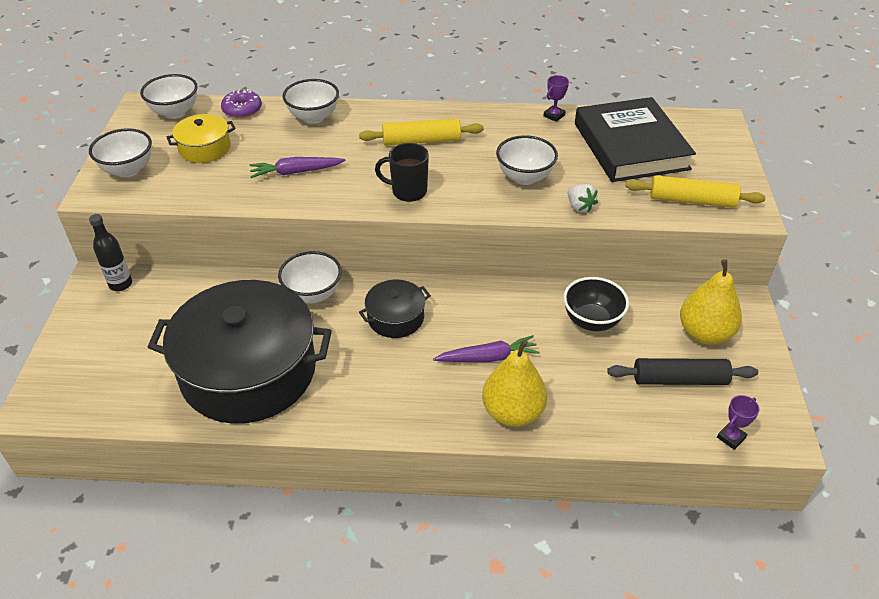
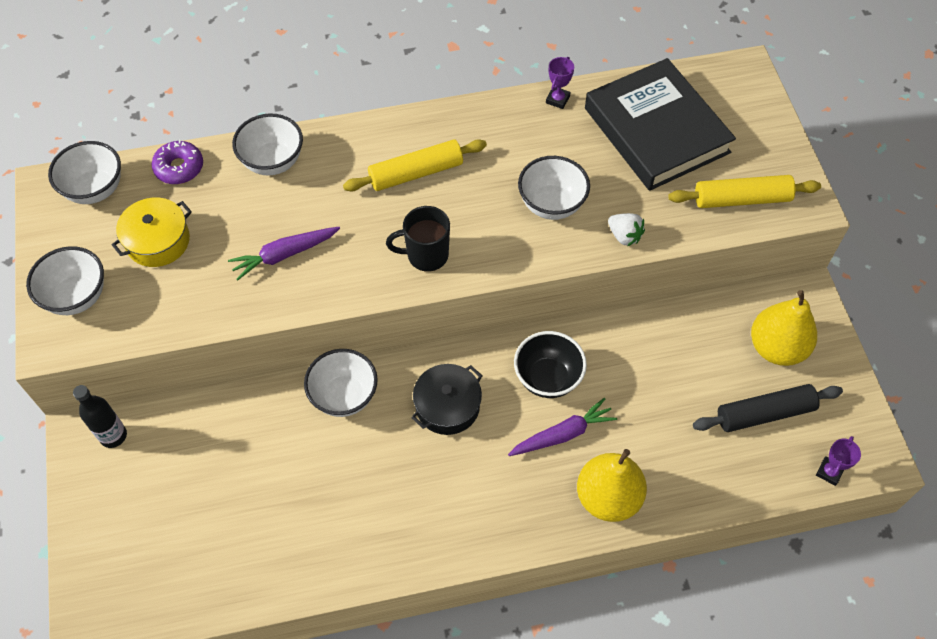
camera: 15 degrees left, 15 degrees up
(248, 371) = (310, 517): black pot -> none
(592, 321) = (658, 359): black bowl -> black bowl (547, 378)

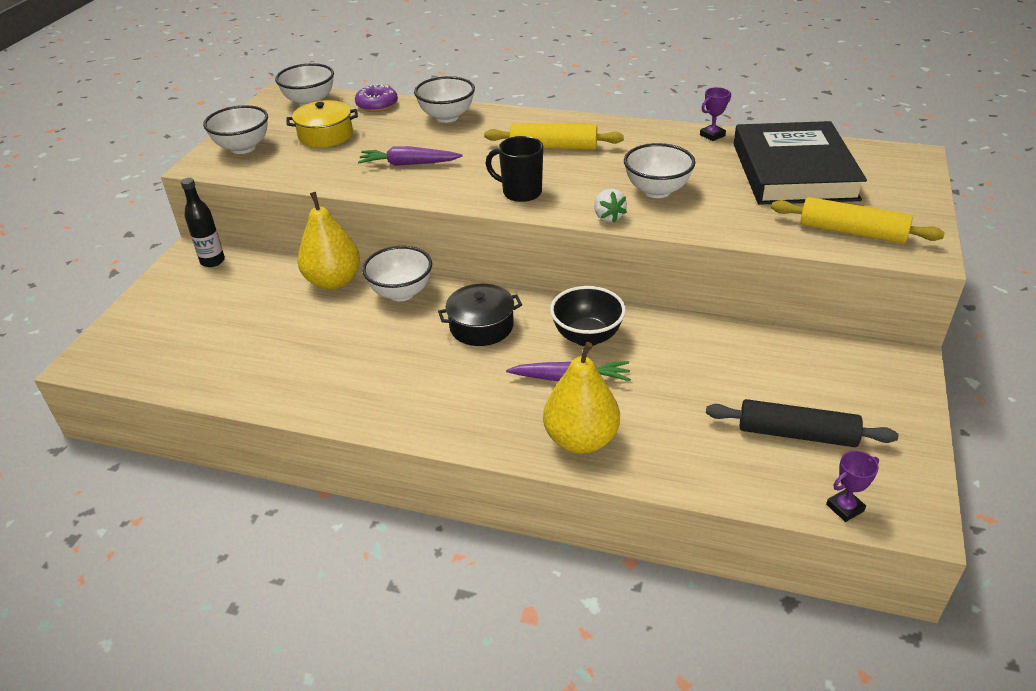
camera: 30 degrees right, 20 degrees down
(624, 236) = (711, 225): white strawberry -> white strawberry (608, 217)
(776, 348) = (843, 388): yellow pear -> yellow pear (333, 281)

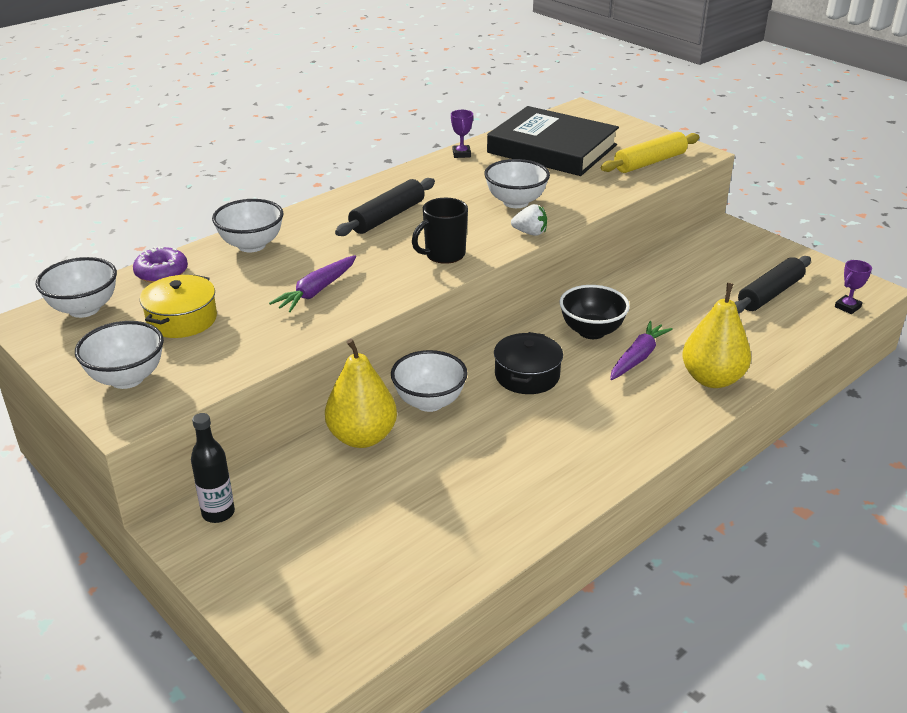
camera: 60 degrees left, 5 degrees down
(553, 147) = (387, 217): yellow rolling pin -> black rolling pin
(845, 508) = (847, 307): purple trophy -> purple trophy turned 45 degrees clockwise

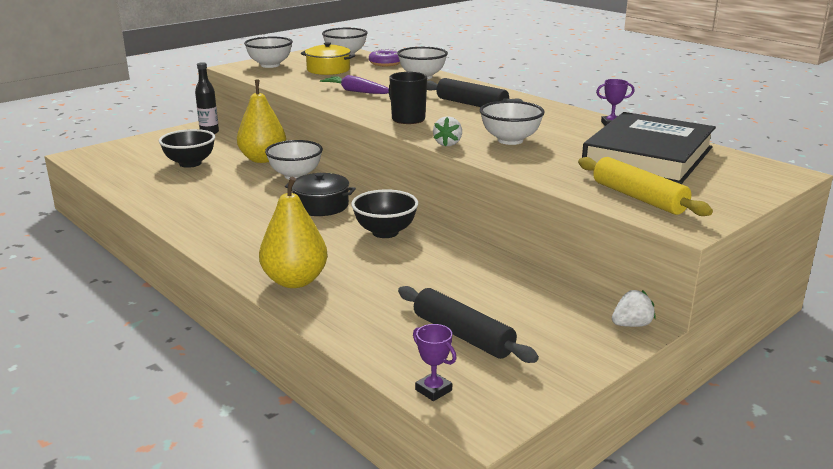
camera: 90 degrees right, 10 degrees down
(373, 509) = (190, 163): none -> black bowl
(638, 357) = (338, 249): purple carrot -> none
(725, 229) = (631, 325): none -> white strawberry

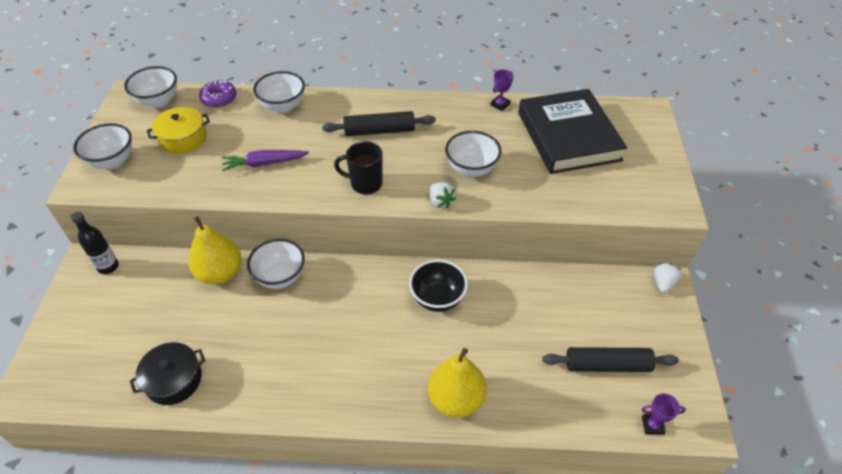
camera: 45 degrees left, 25 degrees up
(190, 163) = (163, 324): black bowl -> none
(321, 206) = (353, 301): black pot -> black pot (174, 380)
(638, 198) = (622, 193): yellow rolling pin -> none

